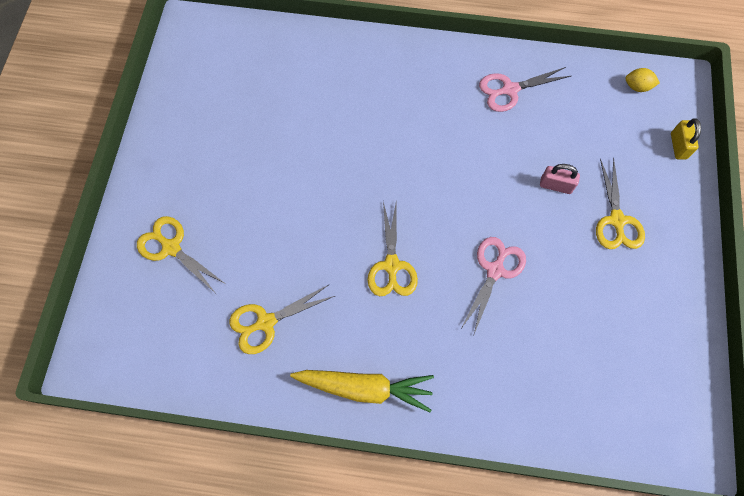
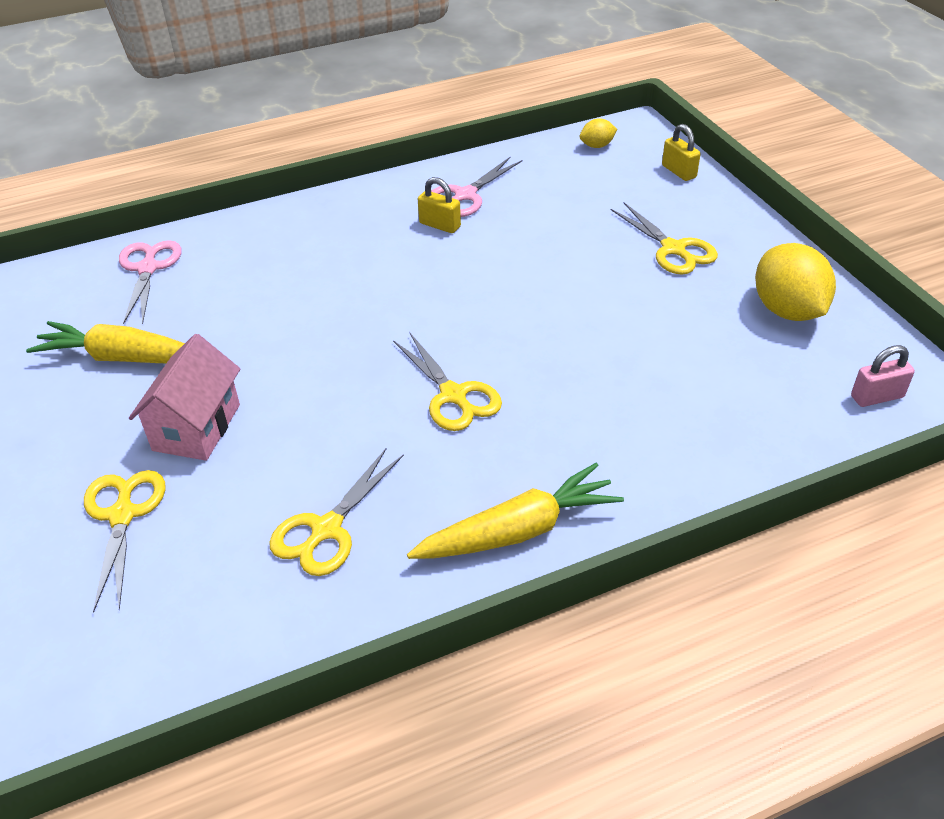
camera: 30 degrees left, 25 degrees down
(171, 247) = (123, 515): yellow scissors -> yellow scissors turned 75 degrees clockwise
(226, 125) = (122, 358): none -> yellow carrot
(238, 205) = (197, 427): none -> pink house
(475, 110) = (440, 225): none -> yellow padlock
(495, 270) = (581, 345): pink scissors -> pink scissors (148, 268)
(555, 185) = (584, 249): pink padlock -> pink padlock (877, 397)
(652, 320) = (787, 310): none -> yellow lemon

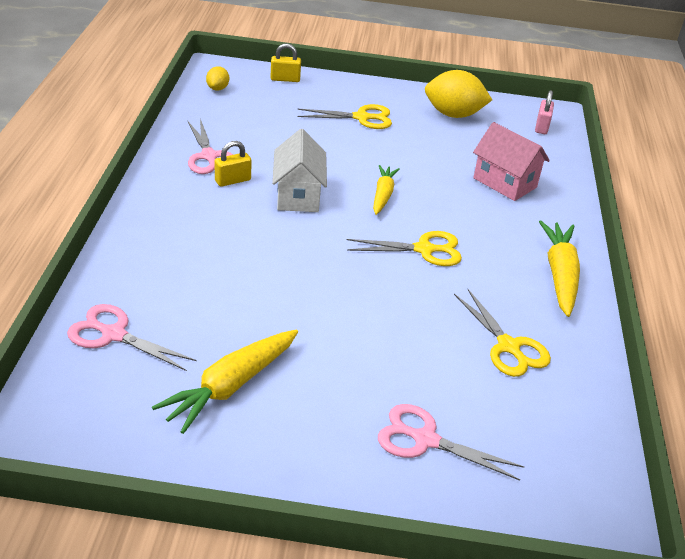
camera: 65 degrees left, 5 degrees down
(123, 515) = (425, 439): yellow scissors -> pink scissors
(197, 427) = (357, 372): pink house -> pink house (505, 183)
(460, 272) = (298, 195): none -> white house
(529, 325) = (383, 195): none -> yellow carrot

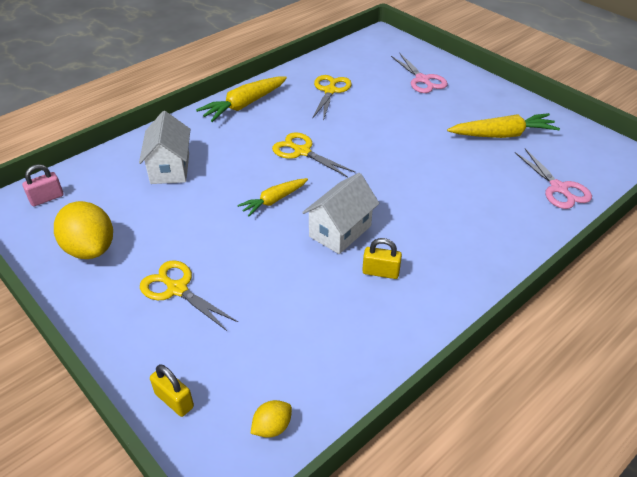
camera: 135 degrees left, 5 degrees up
(209, 156) = (378, 312): pink scissors -> none
(505, 183) = (170, 168): pink house -> white house

